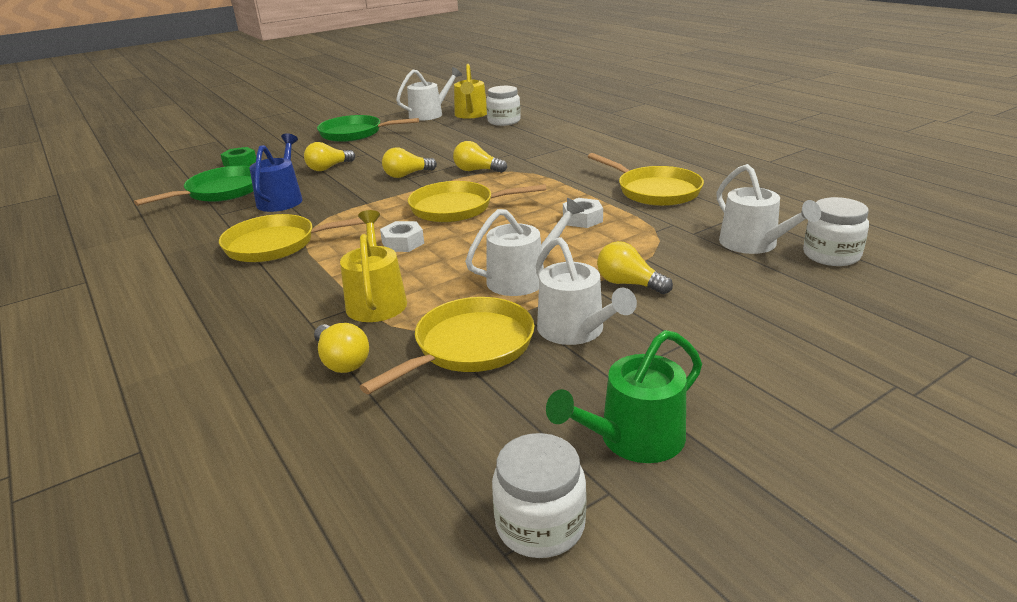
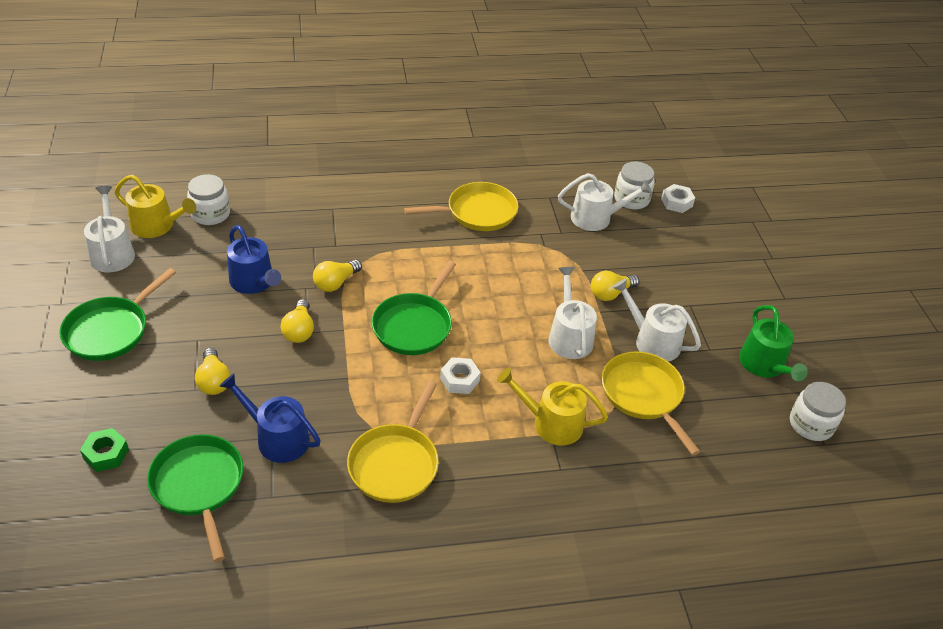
camera: 70 degrees left, 15 degrees up
(342, 361) = (626, 463): yellow light bulb -> none
(446, 150) = (254, 282): none -> blue watering can
(457, 208) = (414, 325): yellow pan -> green pan
(575, 330) = (652, 341): white watering can -> white watering can turned 135 degrees counterclockwise
(582, 219) = (497, 269): white nut -> white nut (676, 202)

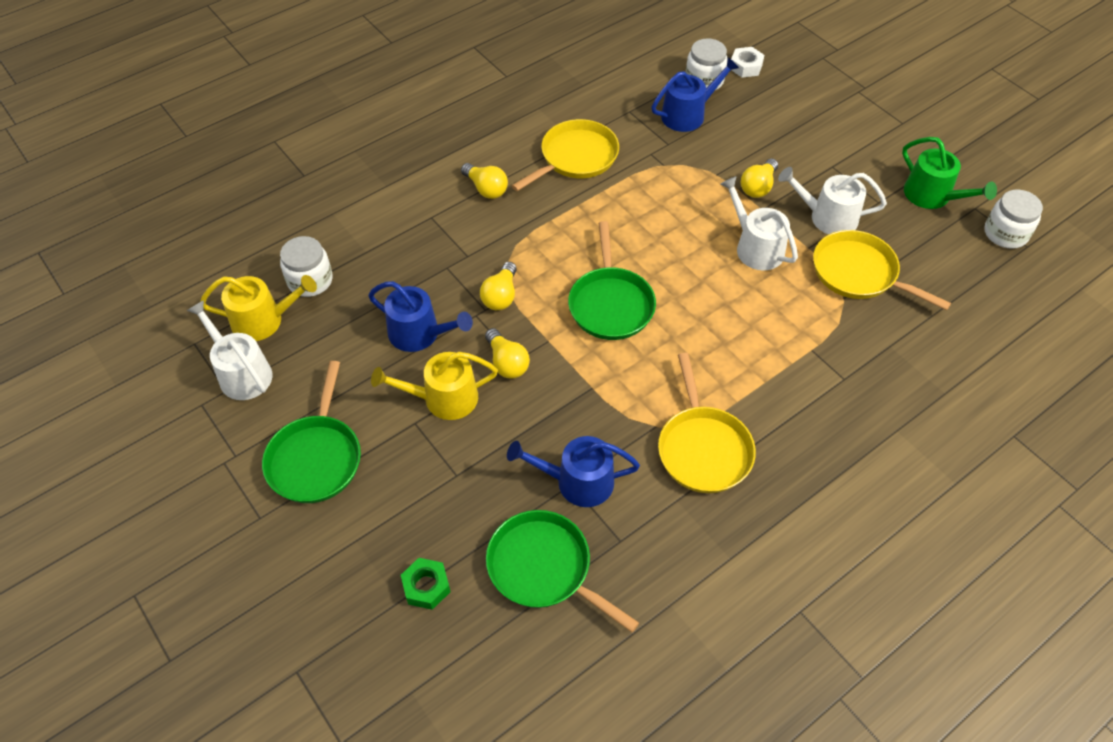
camera: 25 degrees left, 10 degrees up
(214, 381) = (468, 457): yellow light bulb -> yellow light bulb (486, 189)
(460, 380) = (694, 338): white nut -> none
(551, 423) = (804, 339): yellow watering can -> yellow watering can (443, 398)
(596, 218) = (687, 114): white watering can -> blue watering can

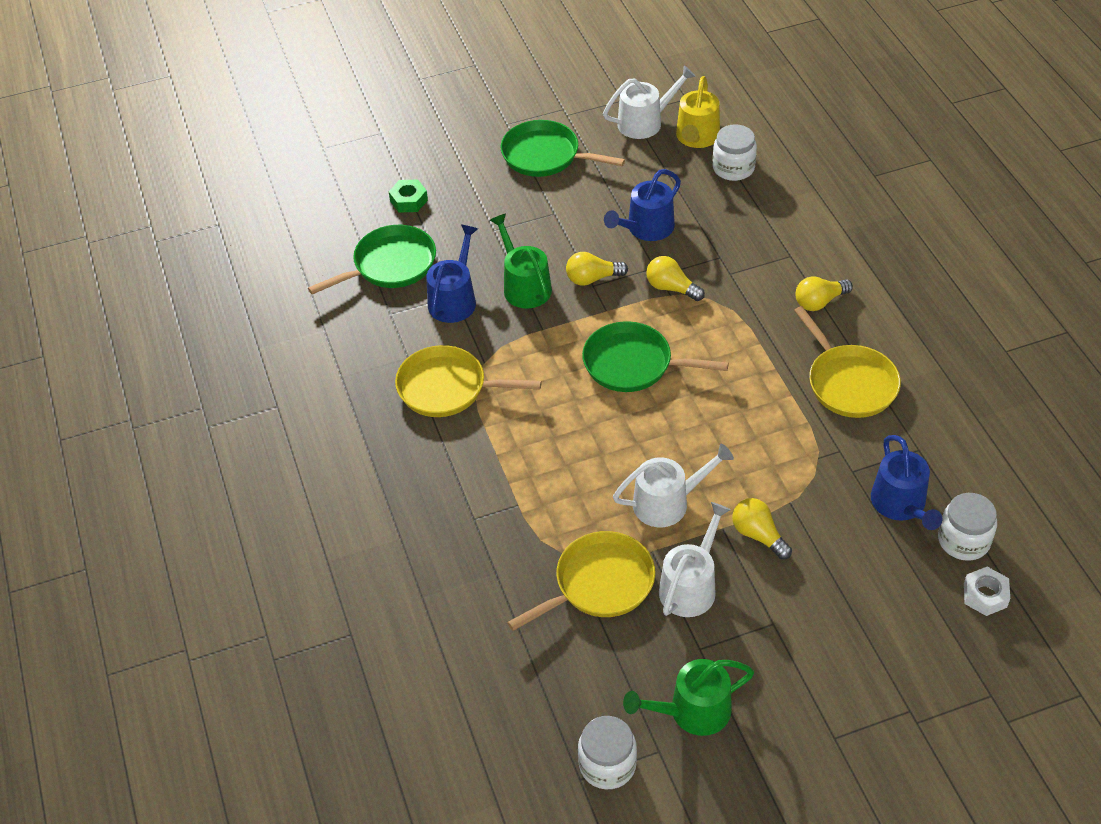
camera: 110 degrees right, 5 degrees down
(443, 398) = (571, 233): yellow watering can -> none
(536, 420) = (524, 286): none -> green watering can

